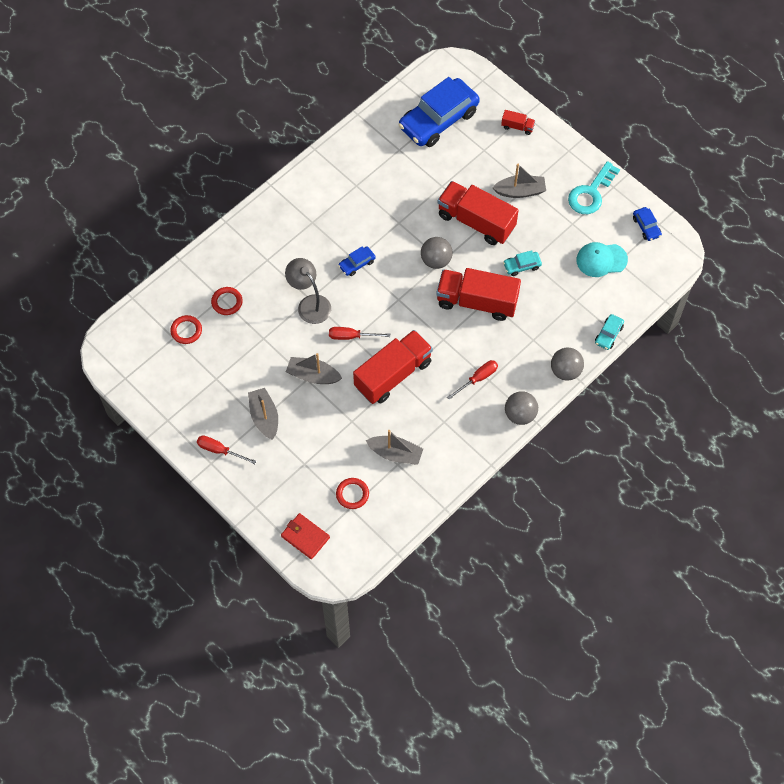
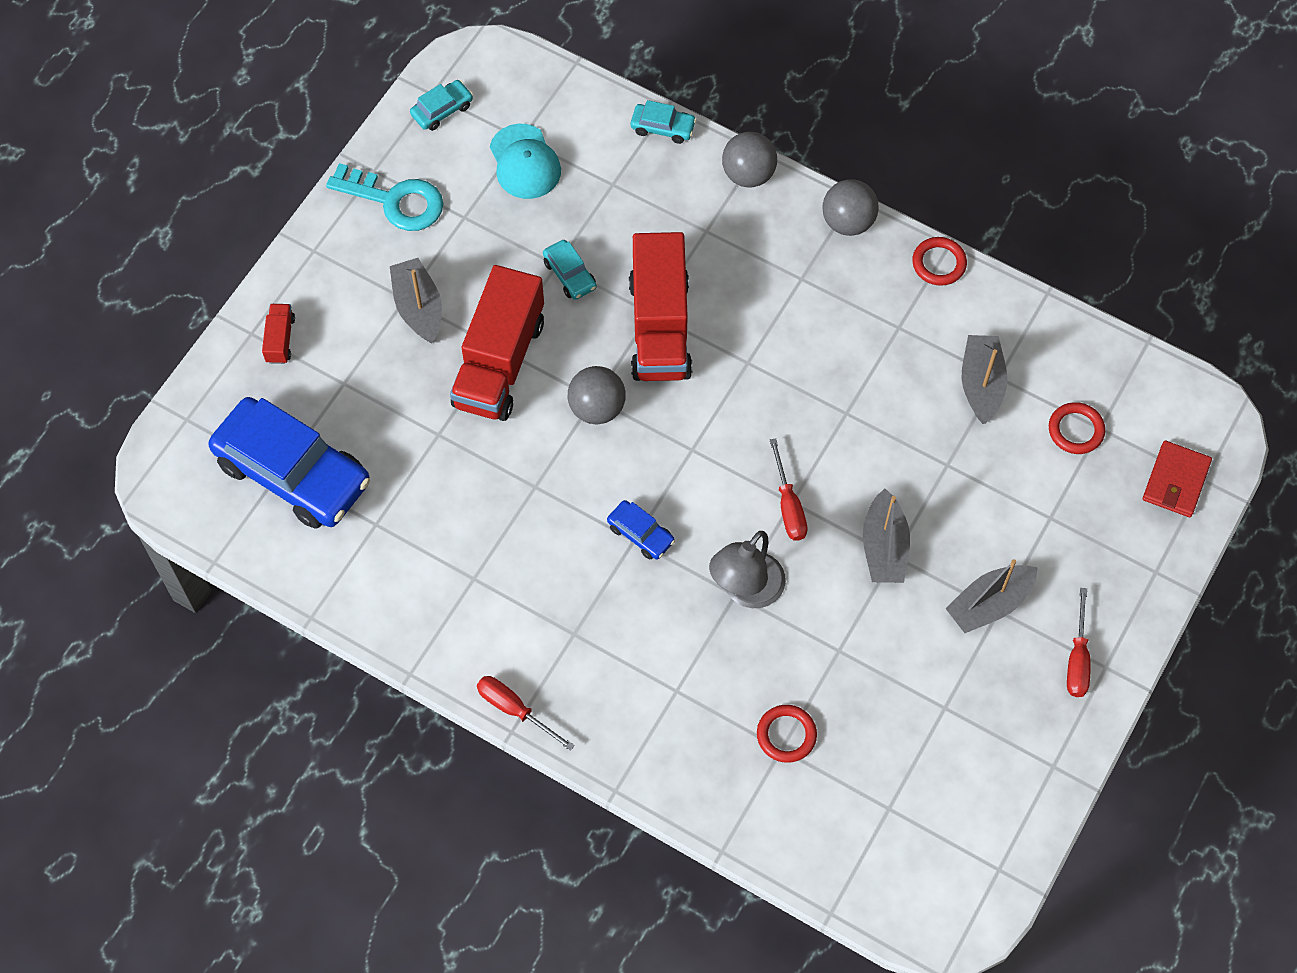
camera: 105 degrees left, 0 degrees up
(186, 331) = (867, 789): red ring -> red ring (939, 263)
(393, 374) = (839, 422): red truck -> none
(477, 379) = (804, 295): red screwdriver -> red screwdriver (514, 709)
(646, 227) = (442, 110): blue car -> turquoise car

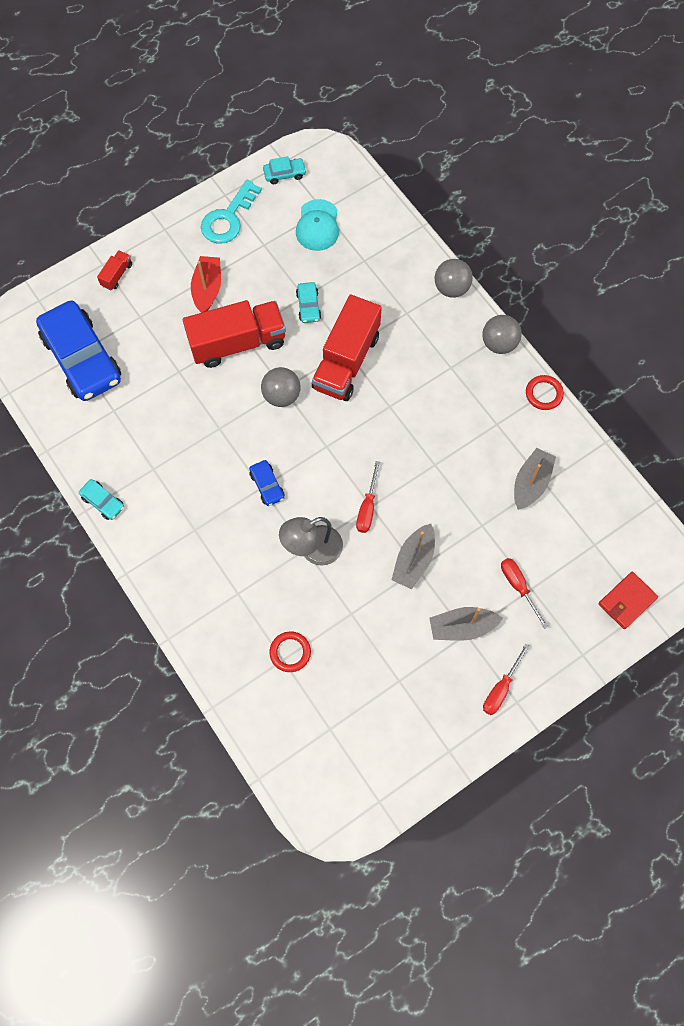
camera: 25 degrees right, 5 degrees up
(395, 201) = (228, 218): turquoise key -> turquoise key turned 75 degrees clockwise
(418, 307) = (207, 289): grey boat -> red boat
(499, 363) = (237, 343): red truck -> red truck turned 150 degrees counterclockwise
(514, 709) = (134, 561): red screwdriver -> red screwdriver (518, 587)
(663, 127) = (413, 237): turquoise car -> turquoise car (103, 502)
(1075, 430) = (577, 539): red ring -> none

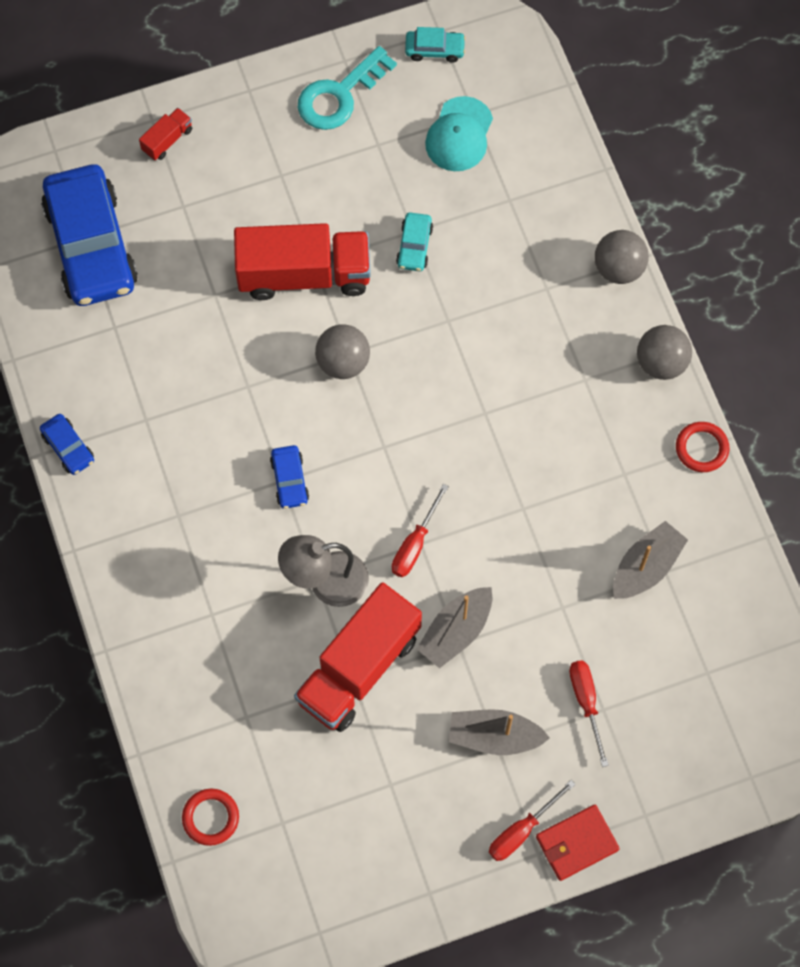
camera: 15 degrees right, 0 degrees up
(103, 502) = (68, 447): turquoise car -> blue car
(207, 289) = (284, 189): red boat -> none
(290, 652) = (258, 710): red ring -> red ring (210, 817)
(346, 361) = (444, 336): red truck -> red truck (359, 668)
(627, 601) = (727, 760): red wallet -> red wallet (576, 843)

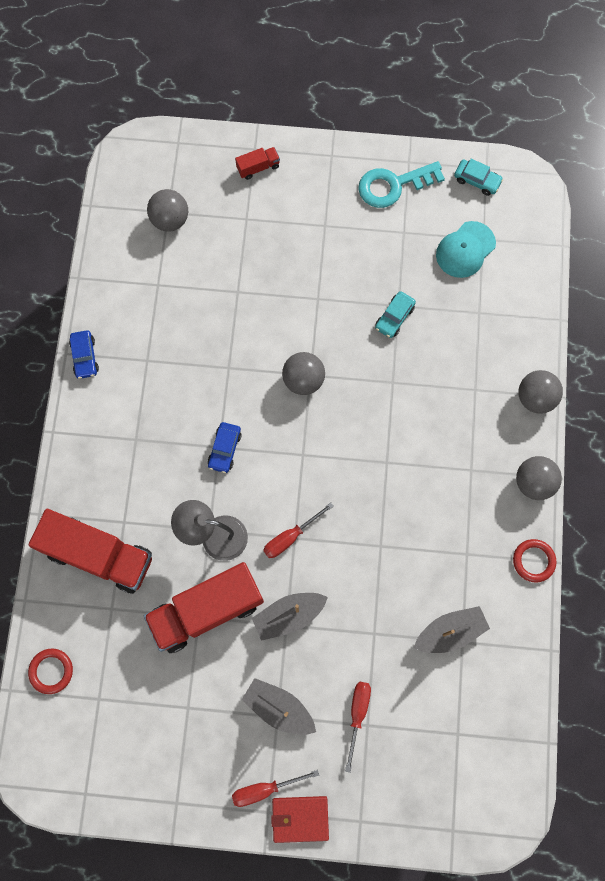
camera: 25 degrees right, 5 degrees up
(91, 245) = (170, 220): blue car -> grey ball
(304, 274) = (306, 304): red truck -> red truck (99, 555)

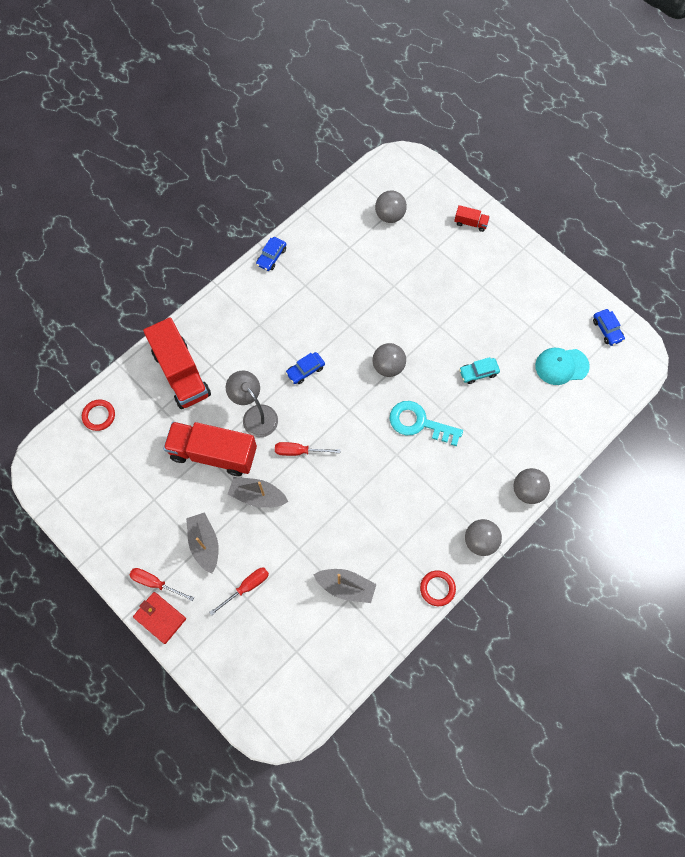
camera: 40 degrees right, 5 degrees down
(393, 185) = (548, 293): turquoise key -> turquoise key (419, 423)
(477, 180) = (607, 330): turquoise car -> blue car

